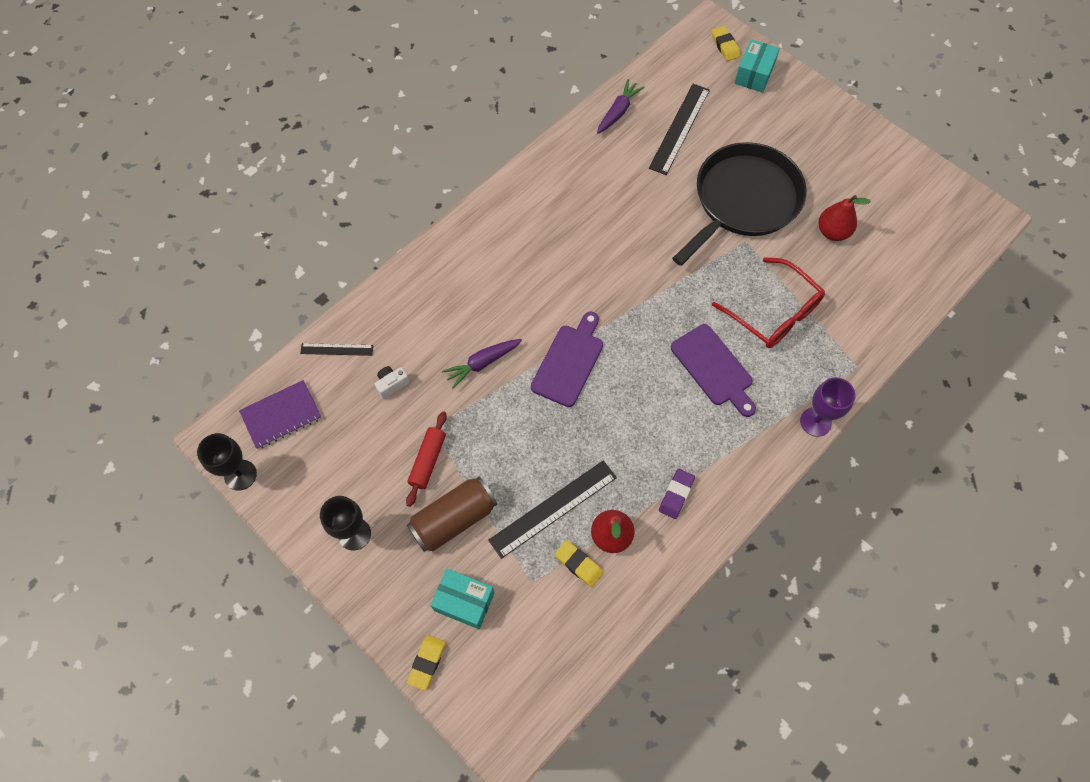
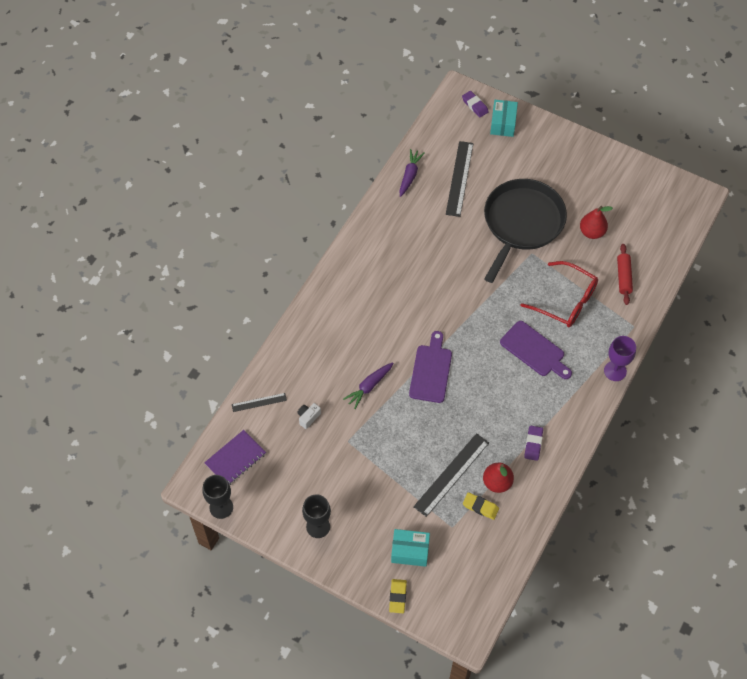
camera: 15 degrees left, 5 degrees down
(428, 461) = (353, 464): red rolling pin -> red rolling pin (623, 277)
(453, 519) = (384, 499): brown can -> none
(725, 46) = (475, 105): yellow eraser -> purple eraser

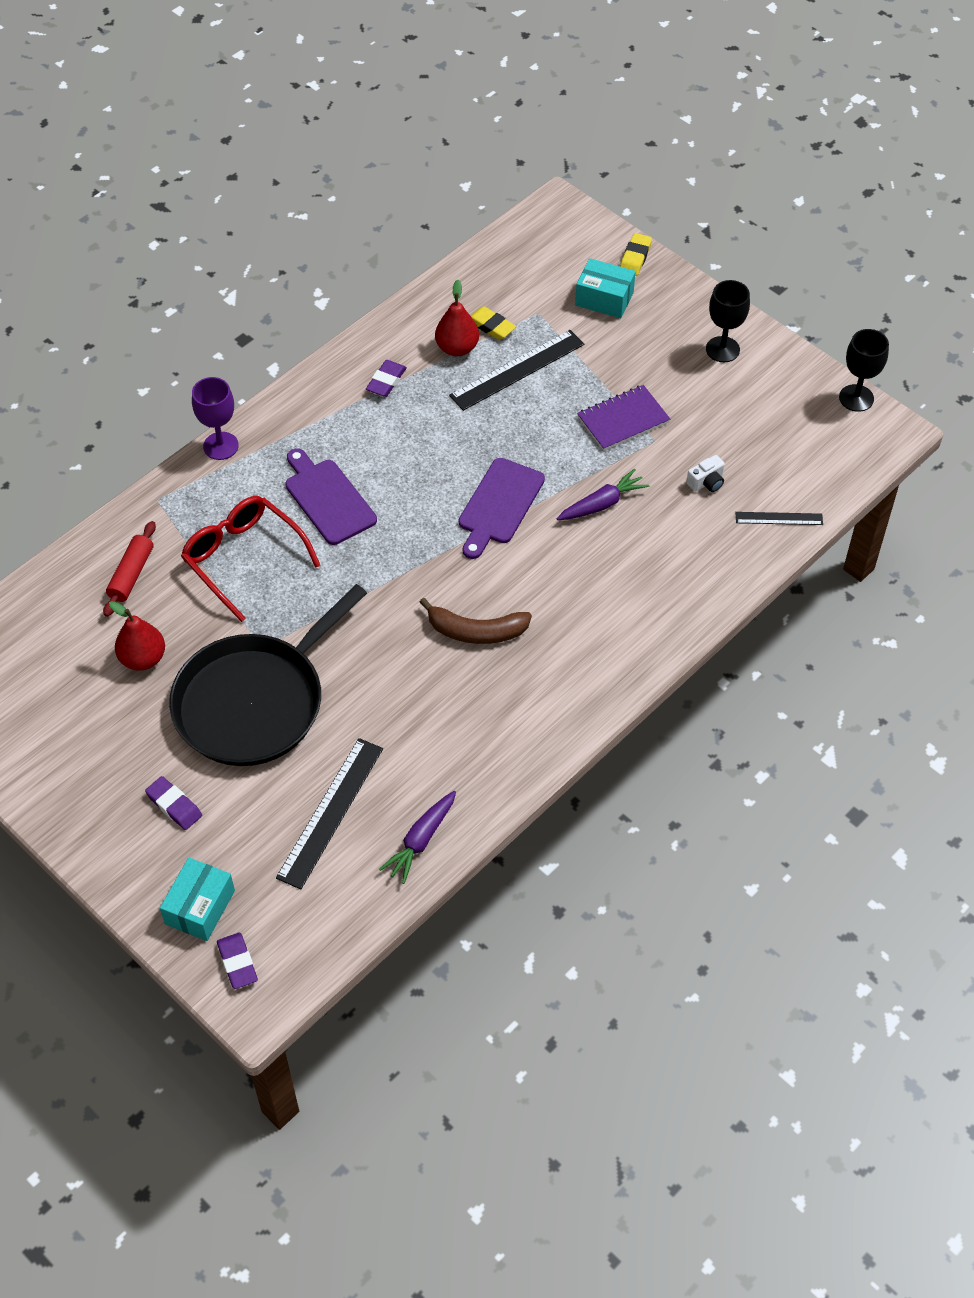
camera: 165 degrees left, 5 degrees down
(235, 459) = (827, 452): purple notebook -> purple notebook (623, 420)
(418, 289) = (476, 631): none -> brown banana
(537, 164) = (174, 805): none -> purple eraser

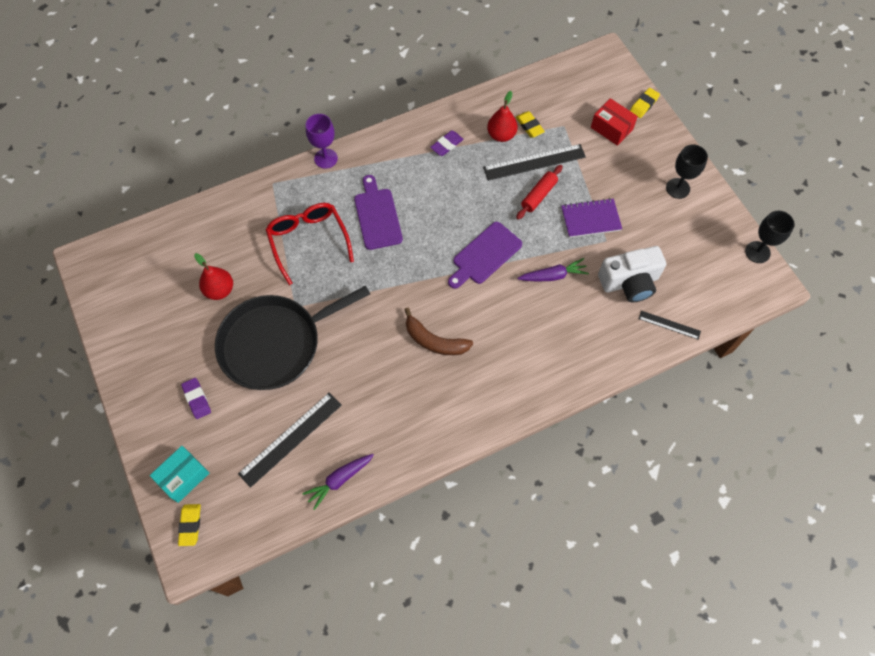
camera: 20 degrees right, 10 degrees up
(131, 574) = (236, 230): red rolling pin -> red rolling pin (538, 195)
(237, 963) = (190, 525): purple eraser -> yellow eraser
(604, 299) = (611, 128): turquoise box -> red box
(706, 482) = (629, 282): white camera -> white camera, size x2.25

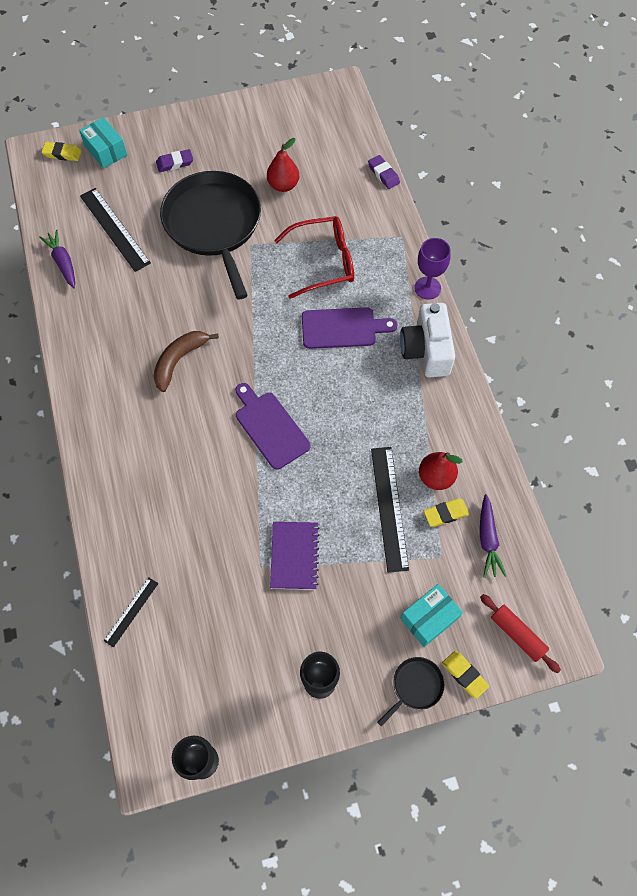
camera: 100 degrees right, 0 degrees up
(446, 145) = (429, 413): purple eraser -> purple eraser (383, 174)
(538, 195) = (339, 502): red rolling pin -> red rolling pin (517, 634)
(553, 276) = (227, 495): purple carrot -> purple carrot (487, 539)
(611, 128) = (429, 618): red box -> turquoise box
(629, 282) = (198, 580): white camera -> white camera (426, 350)
(661, 131) = (415, 686): none -> black pan

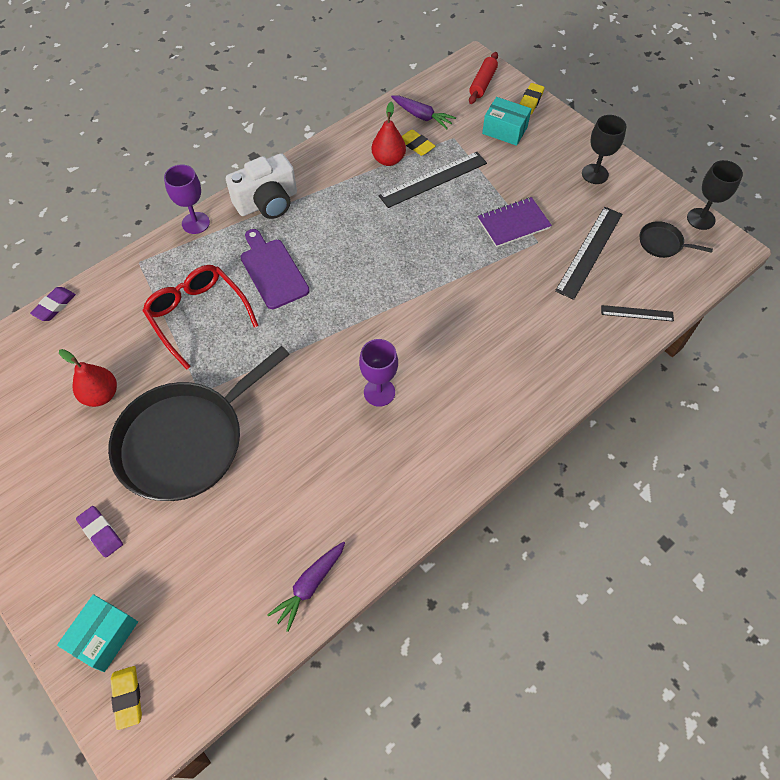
camera: 115 degrees left, 5 degrees down
(114, 229) = (234, 551): black ruler -> black ruler (589, 252)
(179, 361) = (379, 392): brown banana -> purple goblet
(270, 427) = (409, 286): purple cutting board -> none
(415, 686) = (557, 123): black pan -> black pan (662, 243)
(487, 539) = (422, 116): purple carrot -> purple carrot turned 60 degrees clockwise

